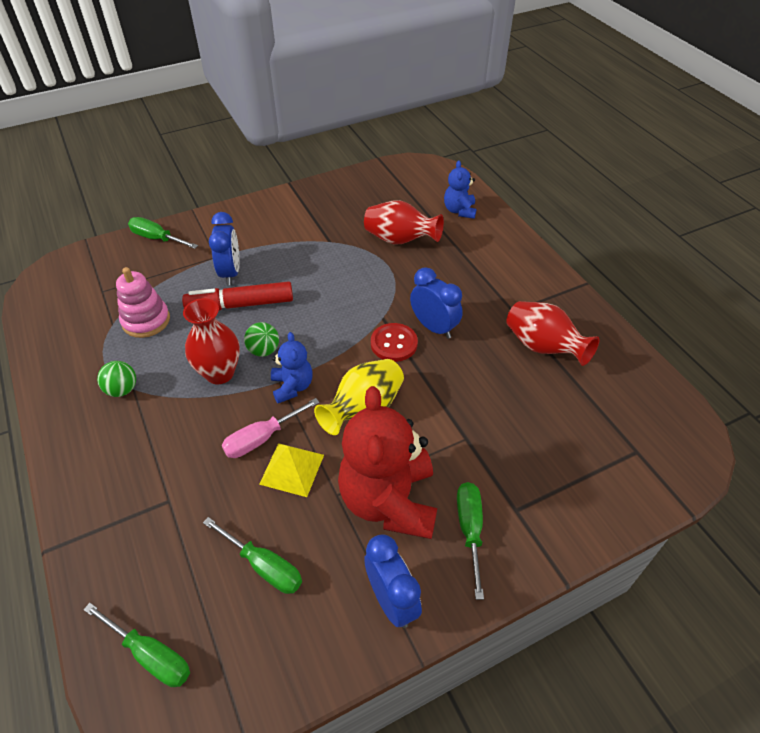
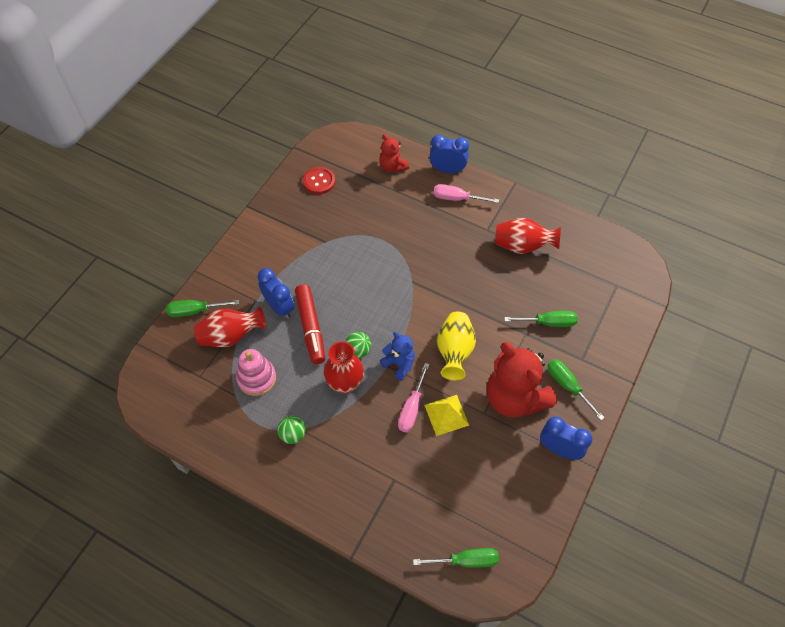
camera: 35 degrees left, 10 degrees up
(240, 305) = (311, 327): red marker -> red marker turned 60 degrees counterclockwise
(263, 566) = (480, 477): green screwdriver -> green screwdriver (548, 322)
(394, 343) = (435, 296): red button -> red button (319, 181)
(400, 240) = (373, 214): red vase -> red vase (231, 336)
(434, 327) = (449, 270): blue clock -> blue clock (447, 170)
(459, 211) = (392, 166): blue teddy bear -> red teddy bear
(504, 267) = (457, 198): none -> pink screwdriver

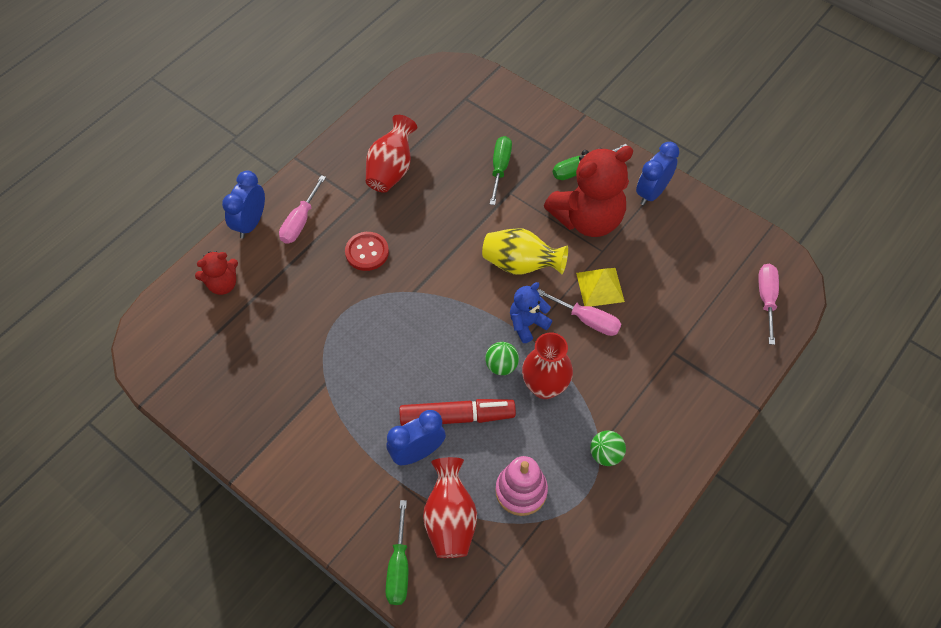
camera: 80 degrees left, 0 degrees up
(319, 181) = (217, 378): red button -> red button (367, 252)
(465, 560) = (766, 299): green screwdriver -> pink screwdriver

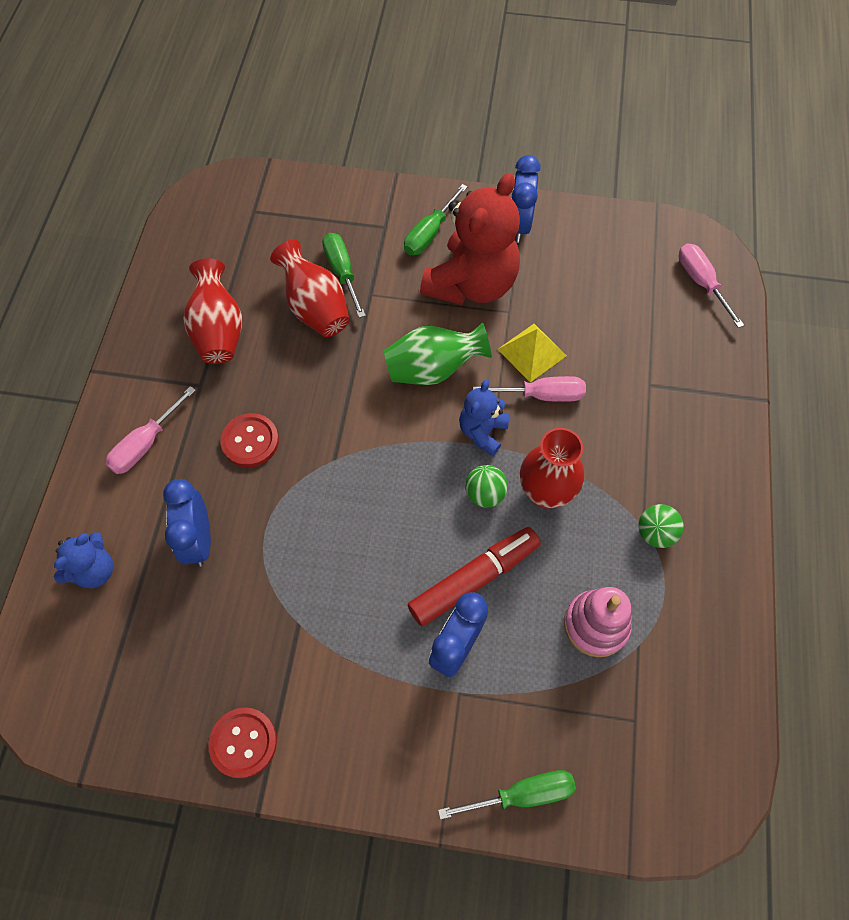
camera: 30 degrees left, 5 degrees up
(222, 284) = (94, 570): red teddy bear -> blue teddy bear
(247, 436) = (243, 743): none -> red button
(251, 223) = (84, 477): blue clock -> blue clock (199, 540)
(300, 221) = (146, 443): pink screwdriver -> pink screwdriver turned 45 degrees clockwise
(399, 567) = (522, 794): green screwdriver -> green screwdriver turned 75 degrees counterclockwise
(450, 519) = (542, 703): red vase -> red vase (315, 308)
(521, 265) = (433, 369): yellow vase -> green vase

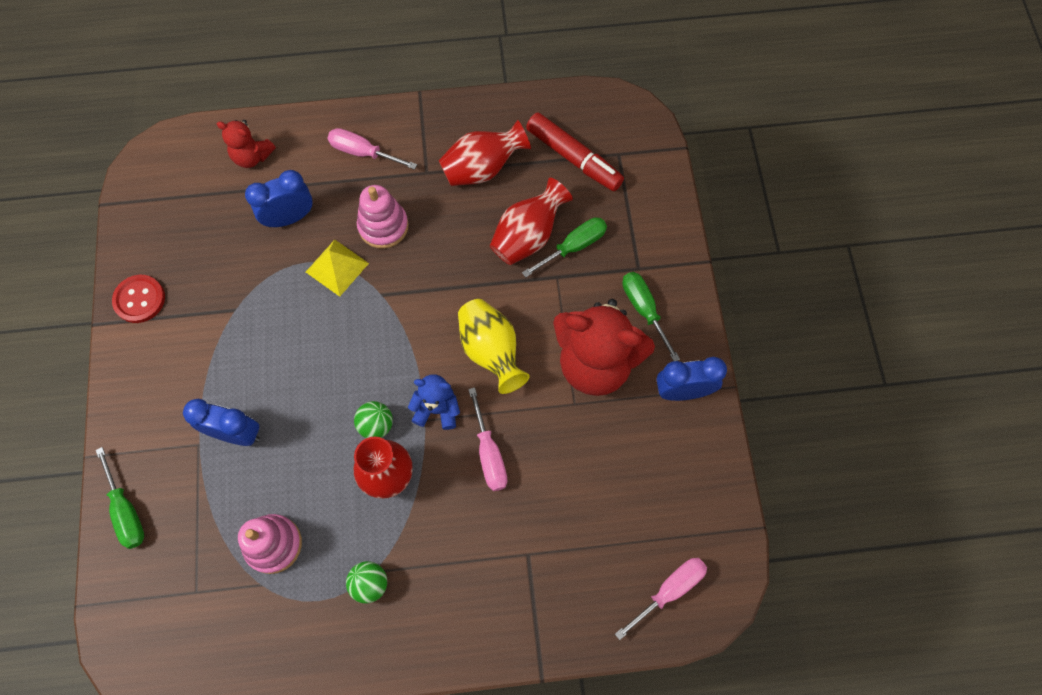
camera: 75 degrees right, 5 degrees up
(94, 570) = (252, 156): blue teddy bear -> red teddy bear
(250, 441) = (383, 226): red button -> pink stacking toy
(430, 233) = (644, 310): green screwdriver -> green screwdriver turned 45 degrees clockwise
(433, 369) = (491, 351): green vase -> yellow vase
(473, 579) = (295, 433): red marker -> red marker (573, 158)
(531, 352) = (534, 434): yellow pyramid -> yellow pyramid (337, 267)

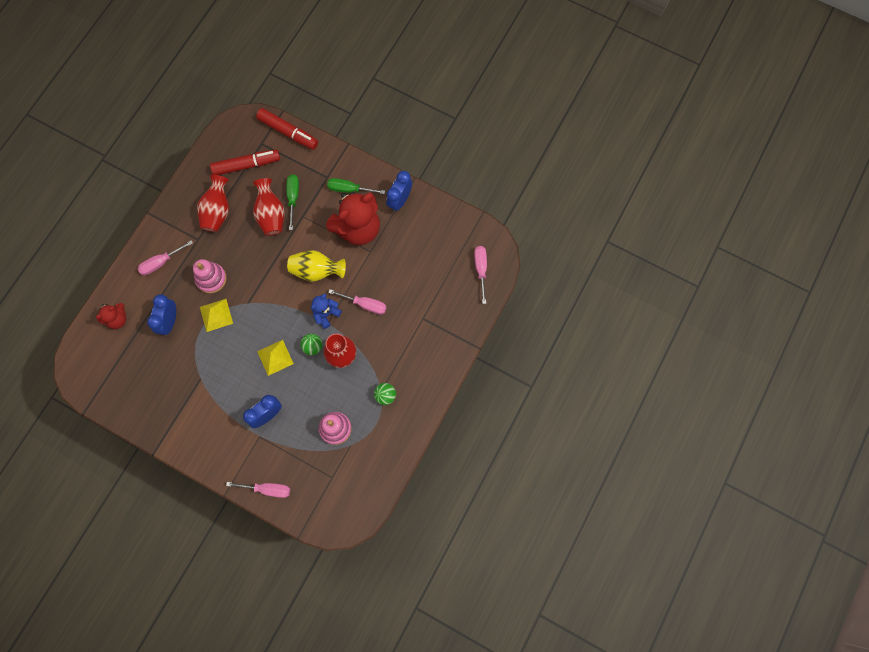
camera: 55 degrees left, 5 degrees up
(126, 510) = (267, 489): green screwdriver -> pink screwdriver
(139, 299) = (157, 423): red button -> none
(327, 385) = (275, 357): none -> yellow pyramid
(661, 175) = (288, 132): none -> red marker

